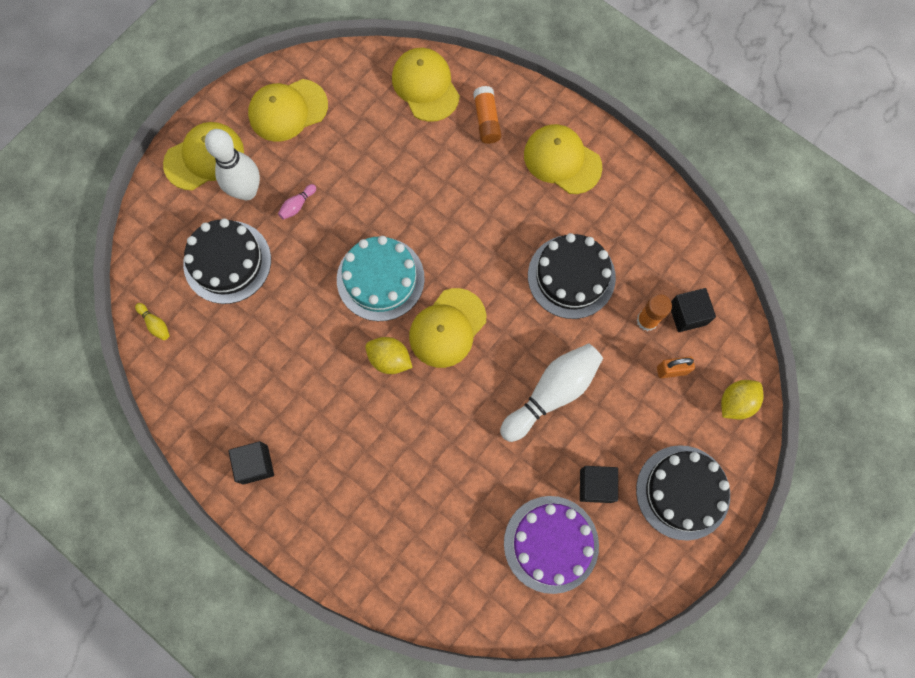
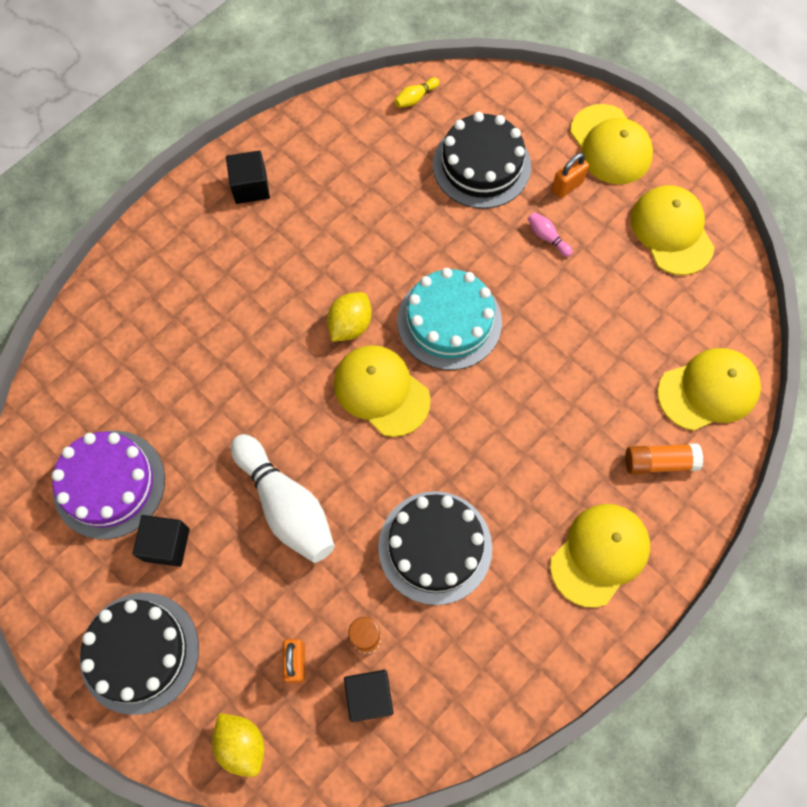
camera: 95 degrees right, 5 degrees down
(247, 191) = (567, 186): white bowling pin -> orange padlock

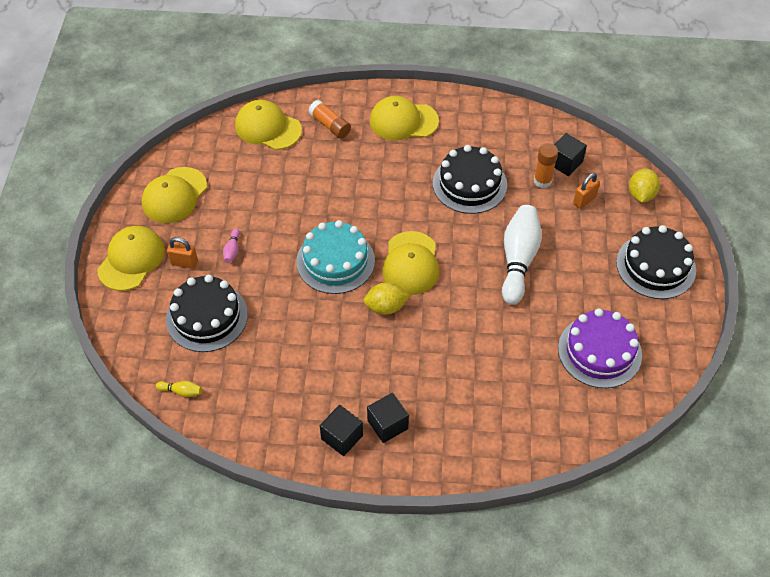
camera: 130 degrees left, 15 degrees down
(166, 544) = (597, 297): black cube -> black cube (387, 424)

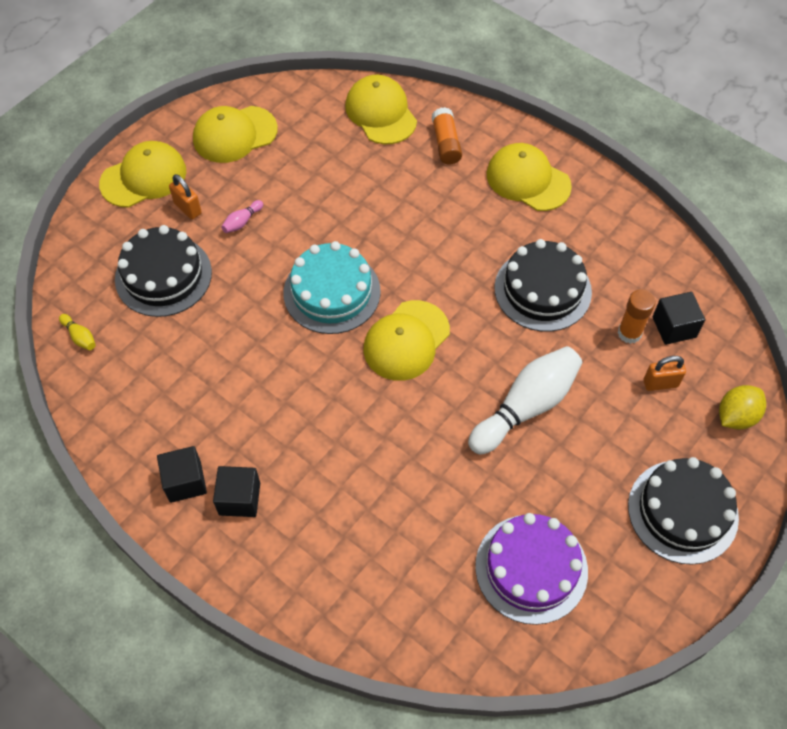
camera: 35 degrees right, 5 degrees up
(386, 307) = (341, 372): yellow lemon -> none

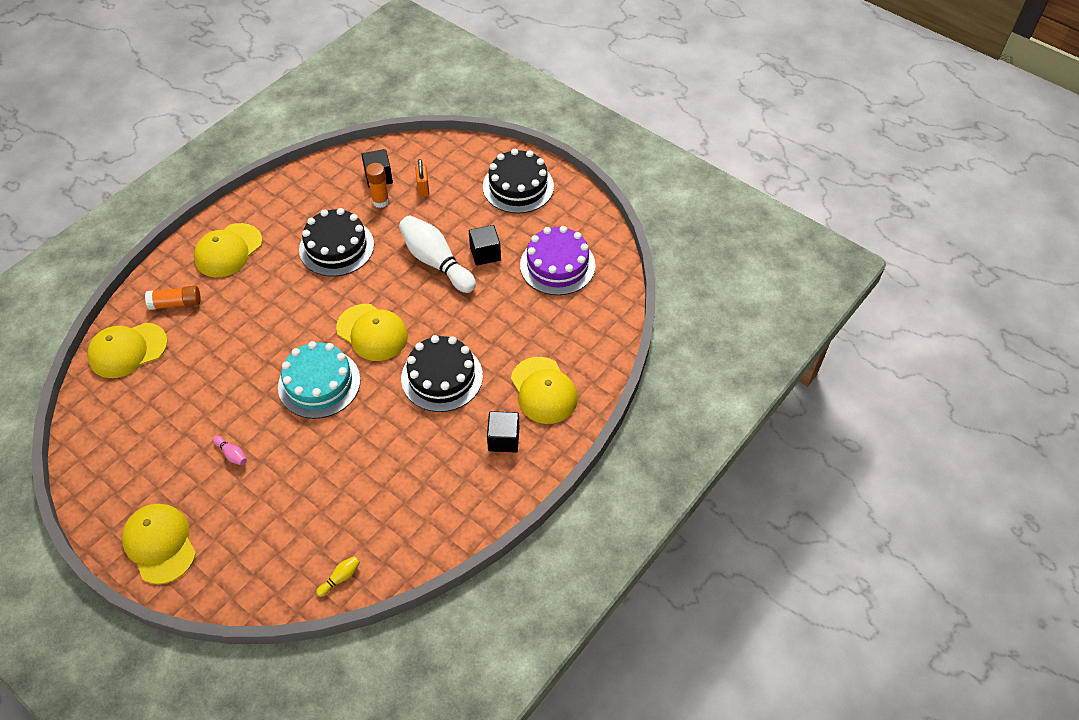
camera: 90 degrees left, 5 degrees down
(163, 275) = (282, 514): black cake -> black cake (442, 377)
(185, 481) = (488, 478): black cube -> black cube (485, 253)
(188, 208) = (207, 501): orange padlock -> none
(234, 134) = (124, 467): yellow cap -> yellow cap (543, 390)
(736, 416) = (451, 153): yellow lemon -> none

